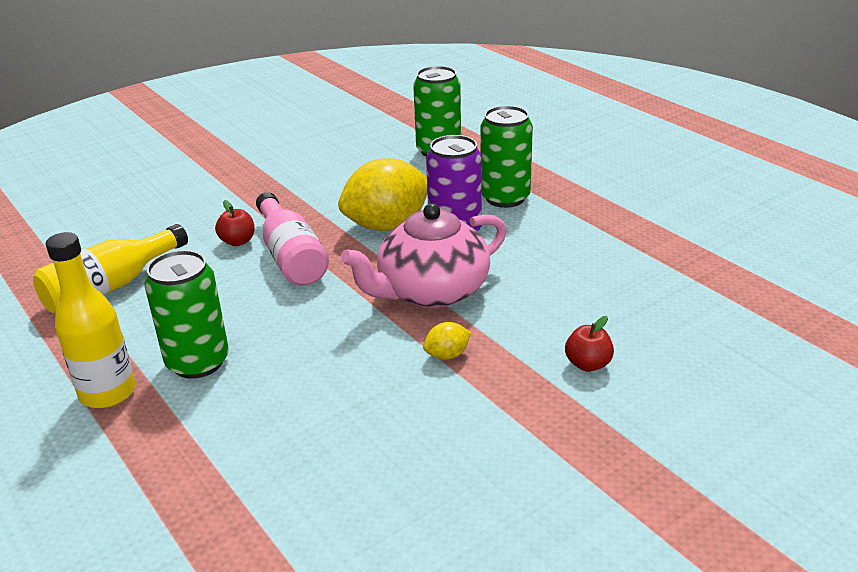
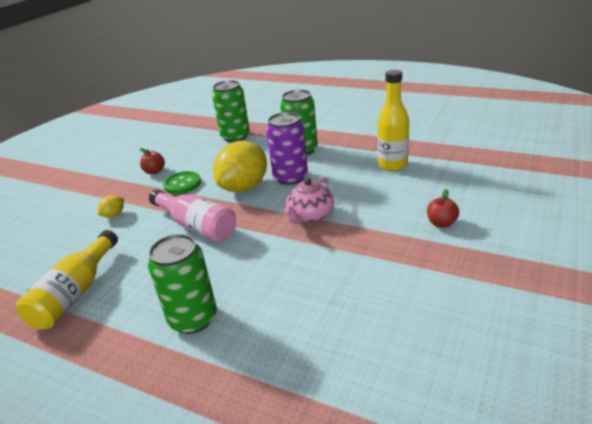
camera: 25 degrees left, 0 degrees up
(107, 393) = (141, 369): yellow bottle -> yellow bottle (392, 165)
(238, 241) = (149, 230): red apple -> red apple (154, 171)
(320, 196) = (182, 184): none -> green button
(431, 291) = (310, 215): pink teapot -> pink teapot, size x0.63
(447, 355) = (357, 249): yellow lemon -> yellow lemon (114, 215)

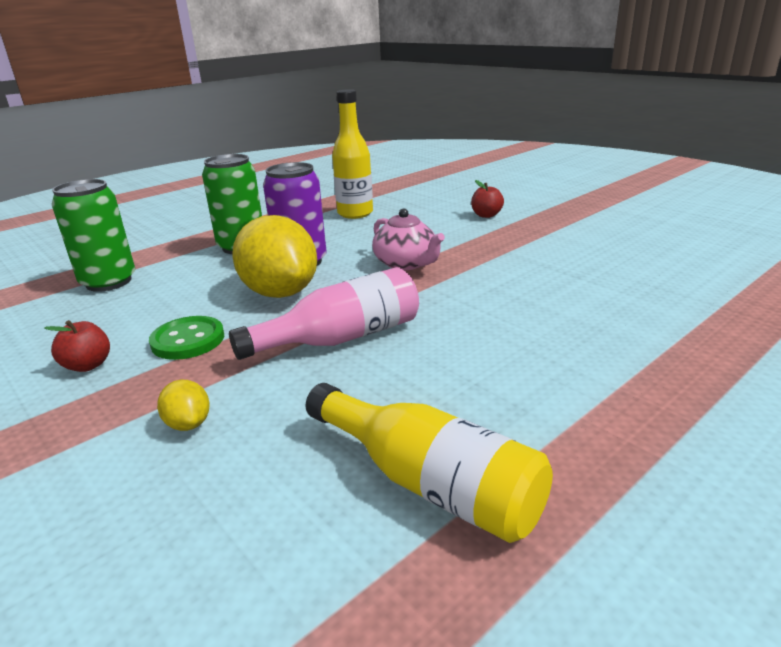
camera: 70 degrees left, 5 degrees down
(193, 318) = (568, 360): green can -> none

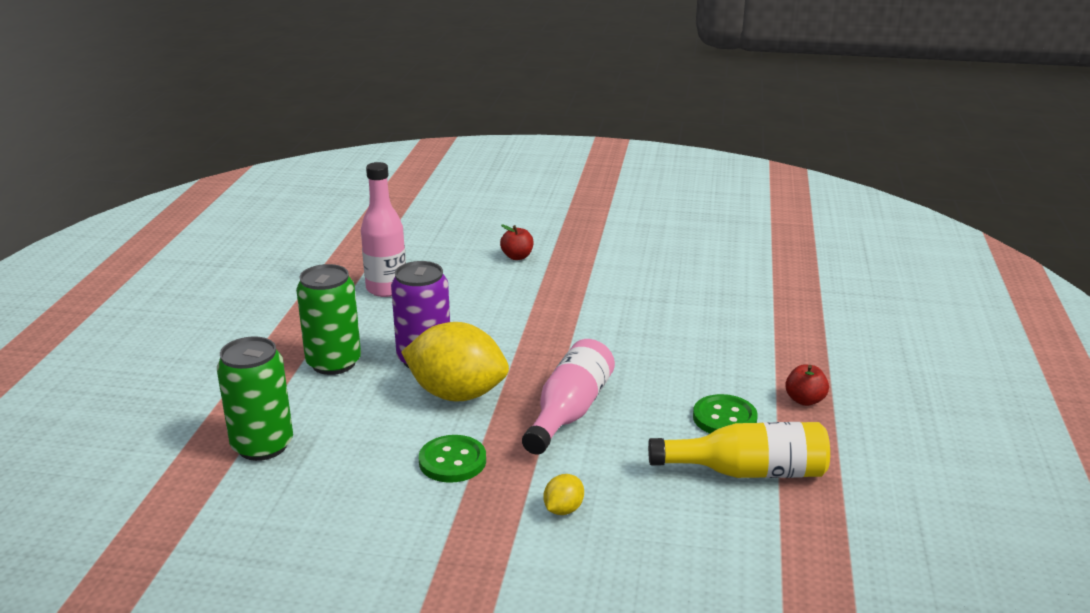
camera: 40 degrees left, 0 degrees up
(88, 365) = (406, 512): red apple -> red apple (805, 400)
(188, 424) = (563, 509): yellow lemon -> yellow lemon turned 75 degrees counterclockwise
(355, 213) = (386, 289): yellow bottle -> pink bottle
(406, 263) = (521, 330): pink teapot -> none
(489, 407) = (724, 418): none -> green button

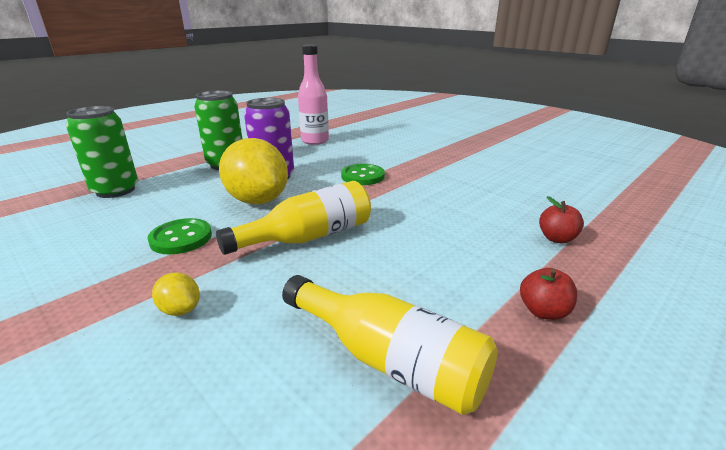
camera: 35 degrees right, 0 degrees up
(517, 257) = (415, 144): red apple -> red apple (556, 238)
(563, 509) = (180, 310): yellow lemon -> yellow lemon turned 60 degrees clockwise
(569, 412) = (308, 237): pink bottle -> yellow bottle
(724, 418) = (432, 293): green button -> green button (363, 176)

